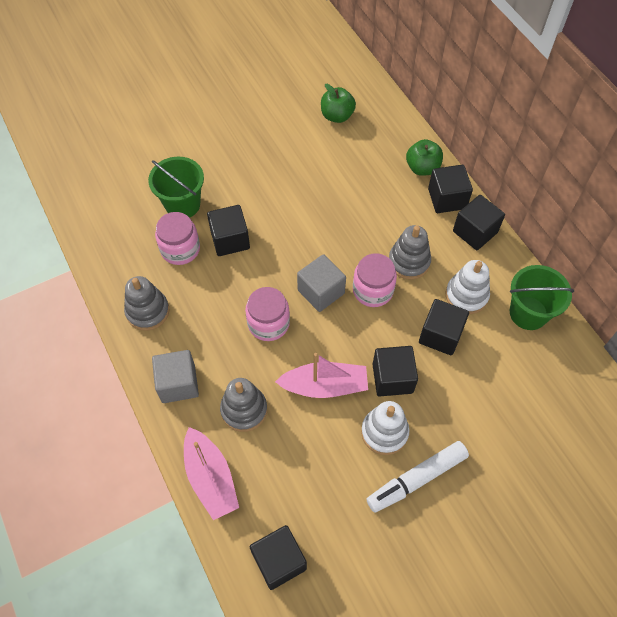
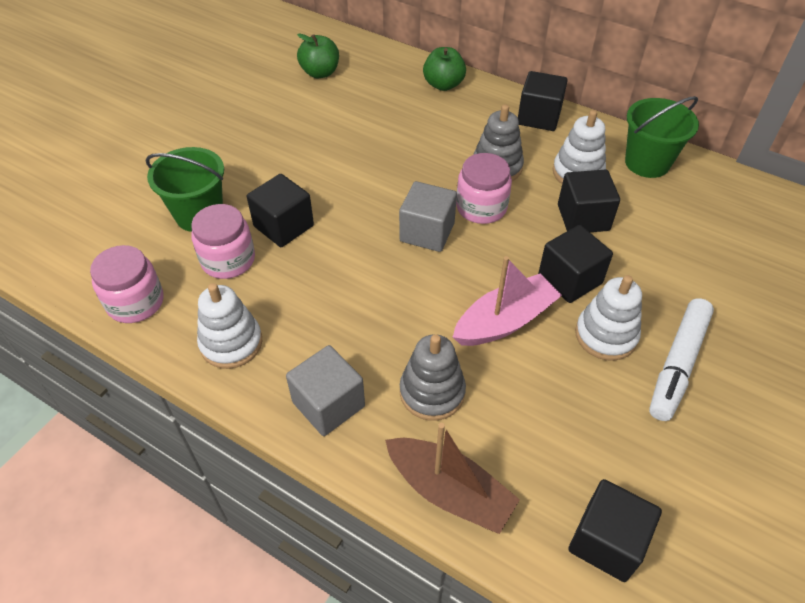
camera: 30 degrees left, 10 degrees down
(148, 311) = (231, 343): grey stacking toy -> white stacking toy
(210, 478) = (449, 491): pink boat -> brown boat
(268, 323) = (392, 288): pink jar -> pink jar (135, 302)
(447, 199) = (489, 100): black cube -> none

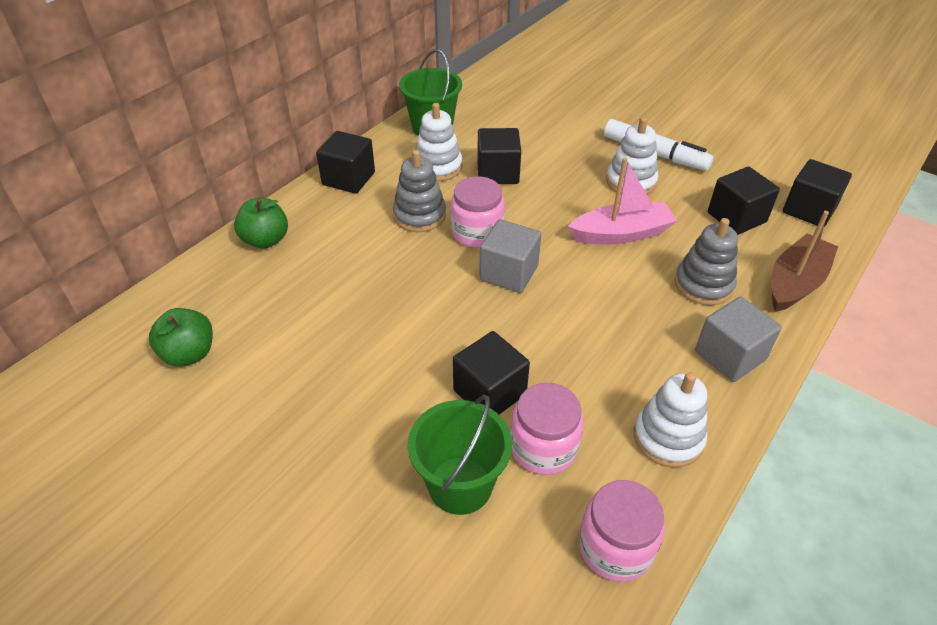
camera: 85 degrees left, 5 degrees down
(504, 321) = (621, 234): pink boat -> pink boat turned 105 degrees clockwise
(570, 279) = (571, 191): black cube -> black cube (736, 217)

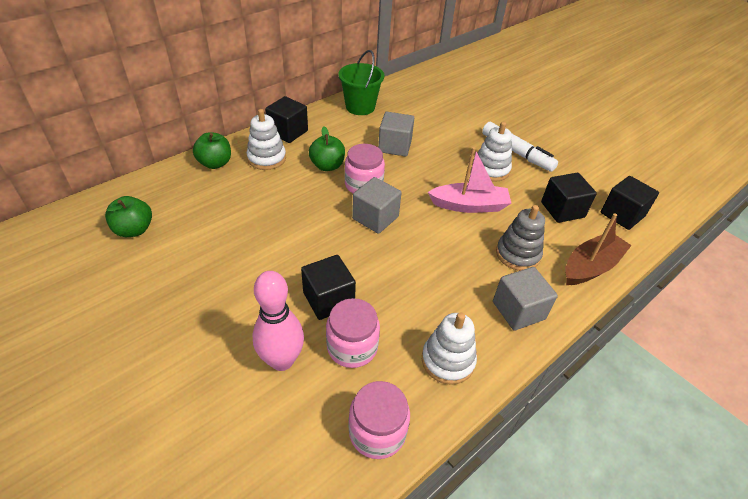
camera: 10 degrees right, 0 degrees up
(419, 215) = (327, 166): grey stacking toy -> green apple
(437, 167) = (353, 135): white stacking toy -> white stacking toy (267, 158)
(460, 485) = (282, 360): green bucket -> pink bowling pin
(497, 173) = (395, 146): black cube -> grey cube

